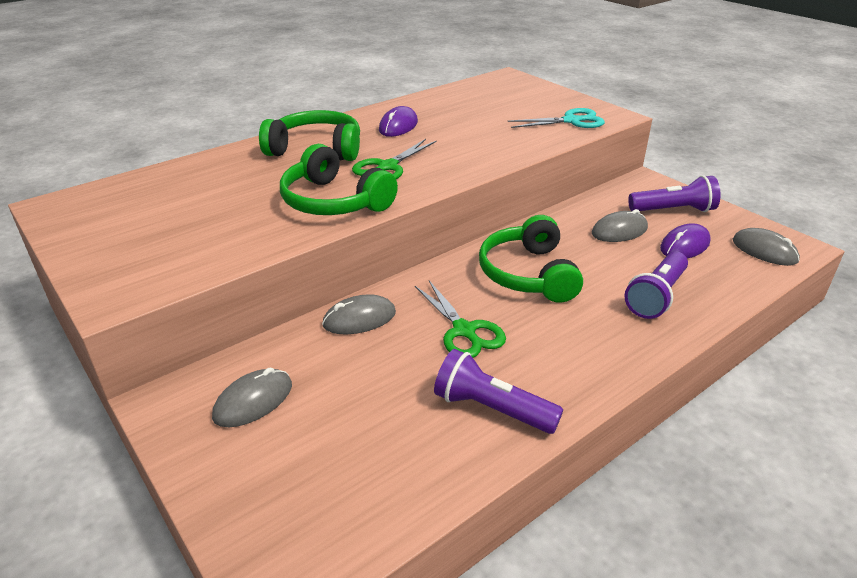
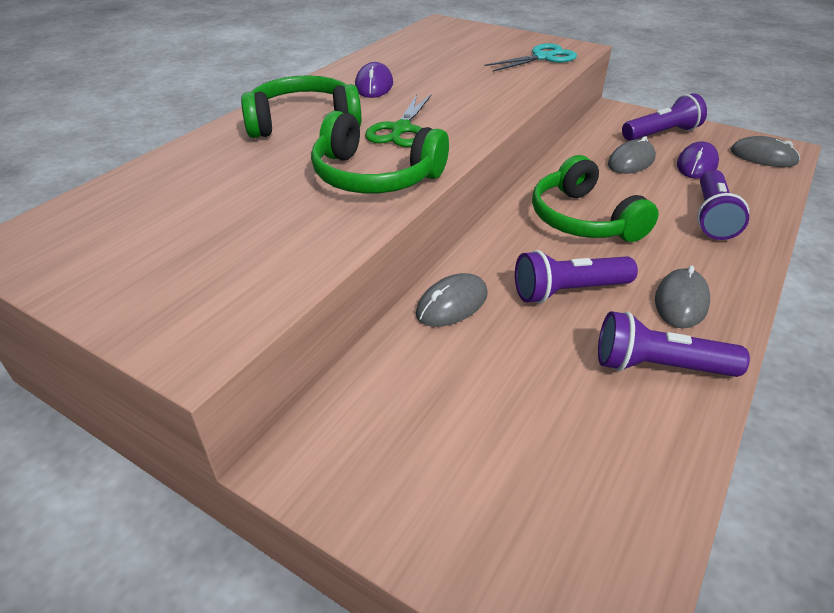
camera: 20 degrees left, 5 degrees up
(253, 401) = (404, 429): grey mouse -> grey mouse (681, 301)
(464, 331) = (568, 291): green scissors -> purple flashlight

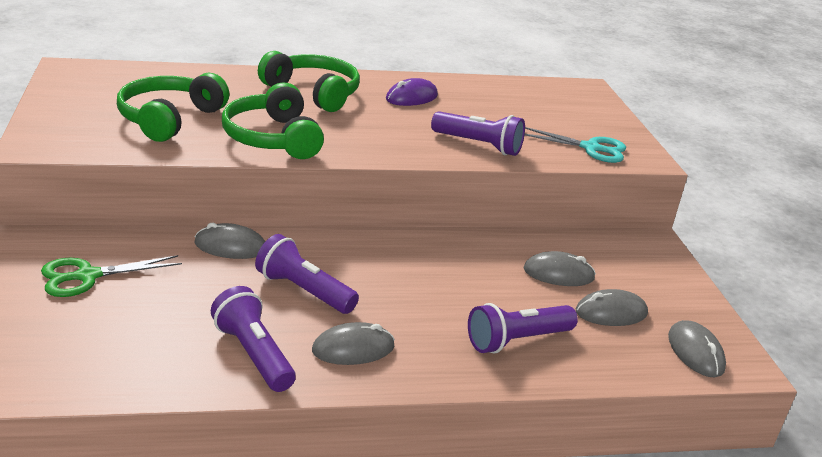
camera: 45 degrees right, 10 degrees down
(400, 129) = (354, 127): green scissors -> green scissors (87, 276)
(583, 219) = (418, 273): green headphones -> green headphones (170, 119)
(661, 134) = (645, 279): purple flashlight -> purple flashlight (478, 145)
(697, 164) = (611, 312): purple mouse -> grey mouse

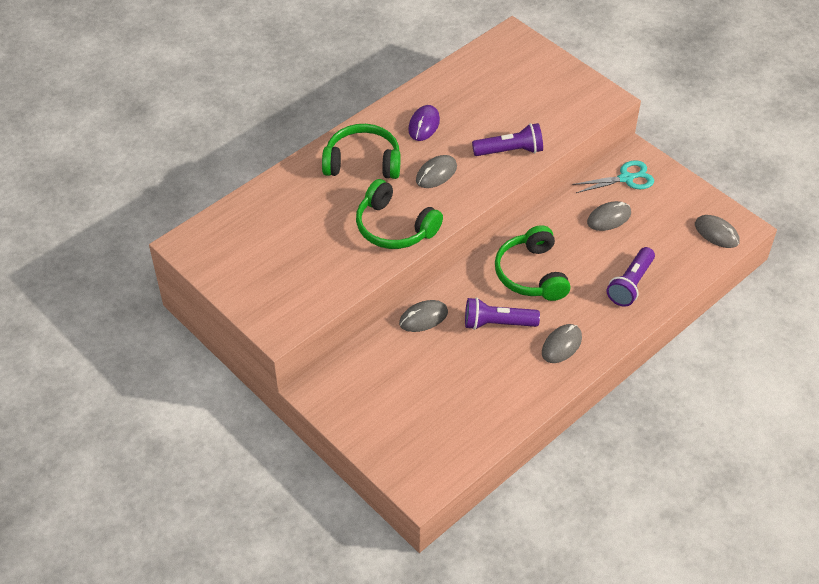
camera: 30 degrees left, 20 degrees up
(87, 276) = (379, 392): green scissors -> none
(170, 119) = (316, 251): green headphones -> green headphones (531, 274)
(253, 354) = (520, 382): purple flashlight -> none
(590, 148) = (571, 109): turquoise scissors -> turquoise scissors (626, 178)
(611, 312) = (657, 231): grey mouse -> grey mouse (436, 173)

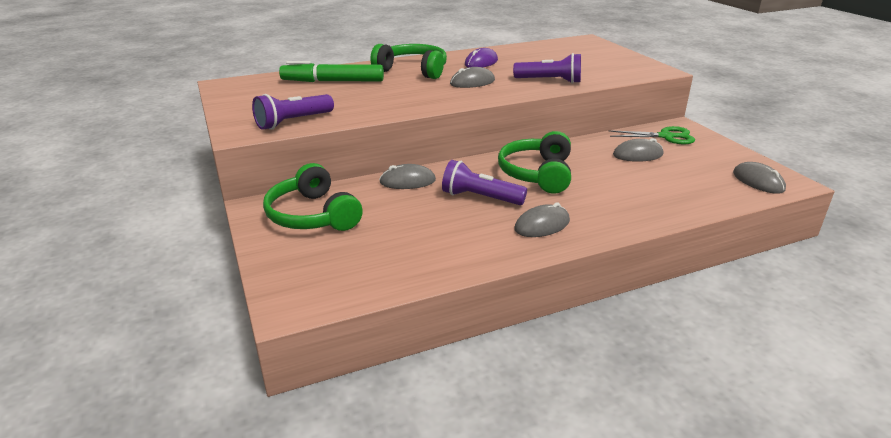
camera: 20 degrees right, 20 degrees down
(295, 209) = (333, 81): none -> green marker
(394, 227) = (409, 100): green headphones -> green headphones (312, 215)
(626, 178) = (665, 136): turquoise scissors -> green scissors
(630, 284) = (644, 198): purple flashlight -> purple flashlight (293, 122)

